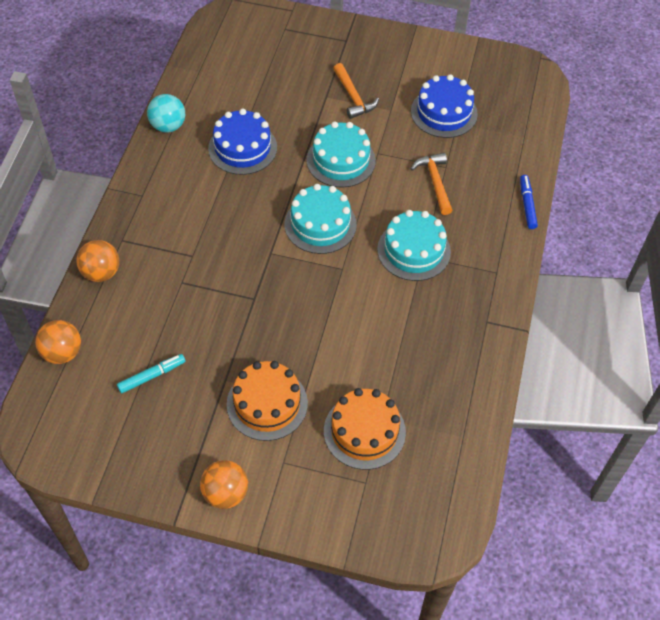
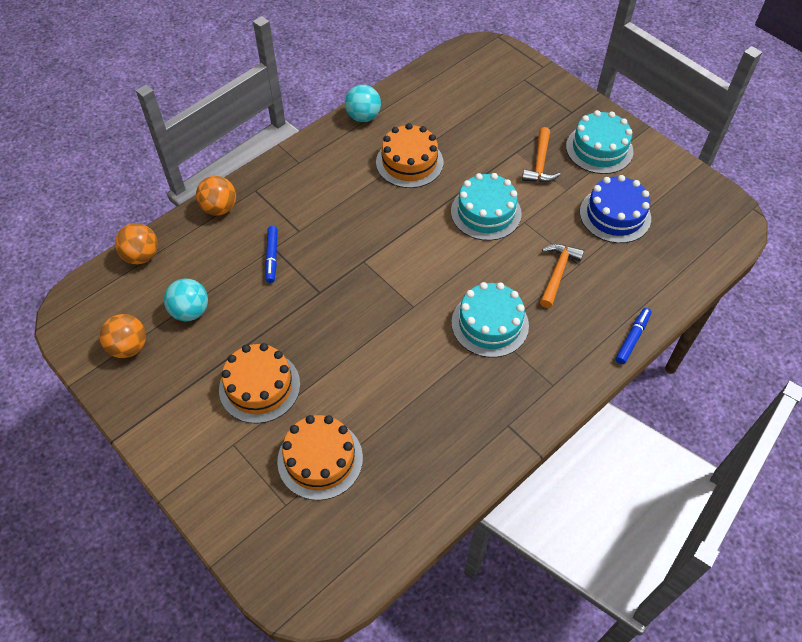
camera: 35 degrees right, 0 degrees up
(152, 376) = (190, 311): turquoise marker -> turquoise ball
(187, 291) = (272, 257): none -> blue marker
(225, 493) = (168, 442): orange ball -> orange ball (129, 347)
(242, 148) = (409, 162): blue cake -> orange cake
(320, 224) = (424, 258): turquoise cake -> turquoise cake (599, 149)

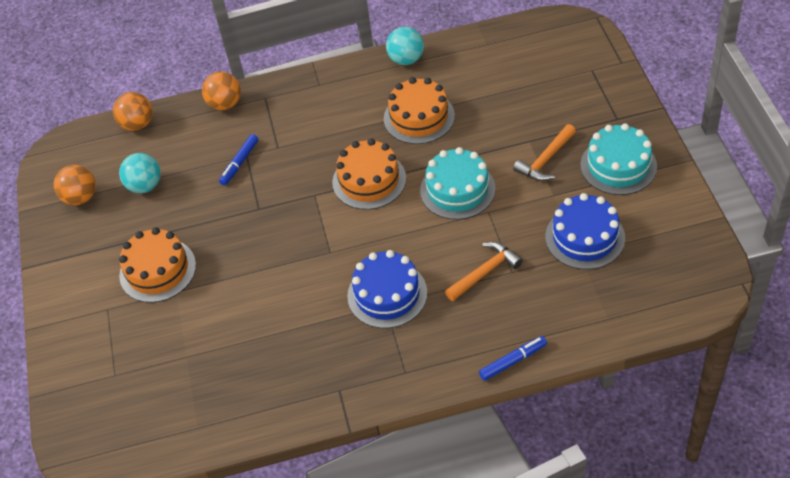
camera: 35 degrees right, 5 degrees down
(320, 459) = (165, 350): orange cake -> orange cake (369, 180)
(490, 324) = (387, 294): turquoise cake -> blue cake

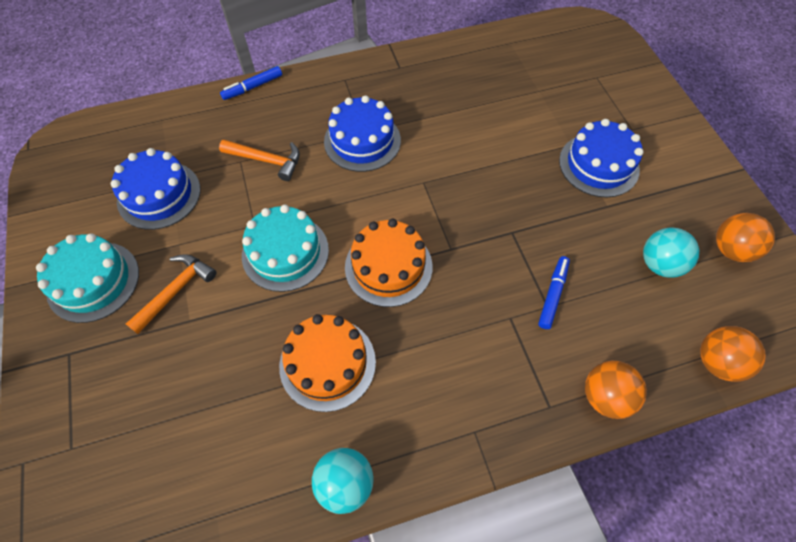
camera: 170 degrees right, 10 degrees up
(157, 270) = (598, 165): orange cake -> blue cake
(485, 272) = (266, 160): orange hammer -> orange hammer turned 120 degrees counterclockwise

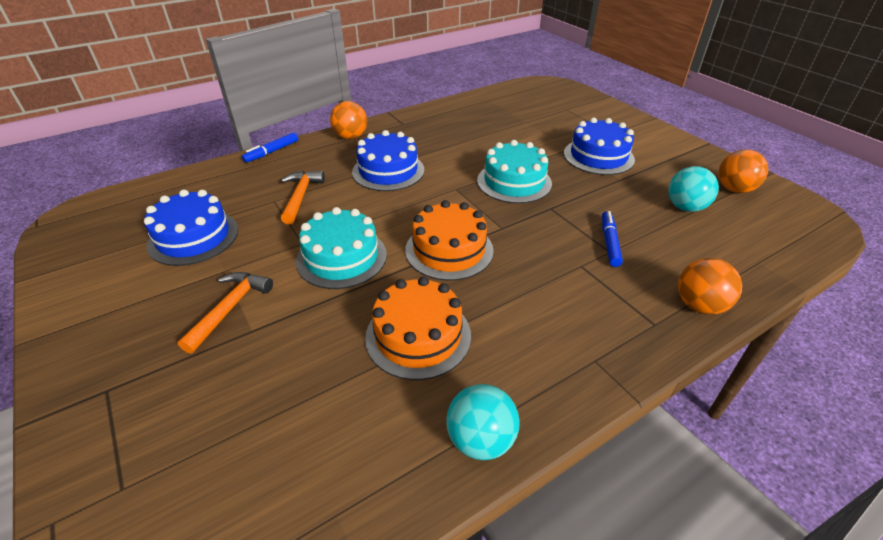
camera: 15 degrees left, 20 degrees down
(93, 281) = (129, 318): turquoise cake -> turquoise cake (514, 182)
(266, 160) = (300, 196): orange hammer -> orange hammer turned 90 degrees counterclockwise
(717, 362) = (775, 261): orange ball -> orange ball (351, 137)

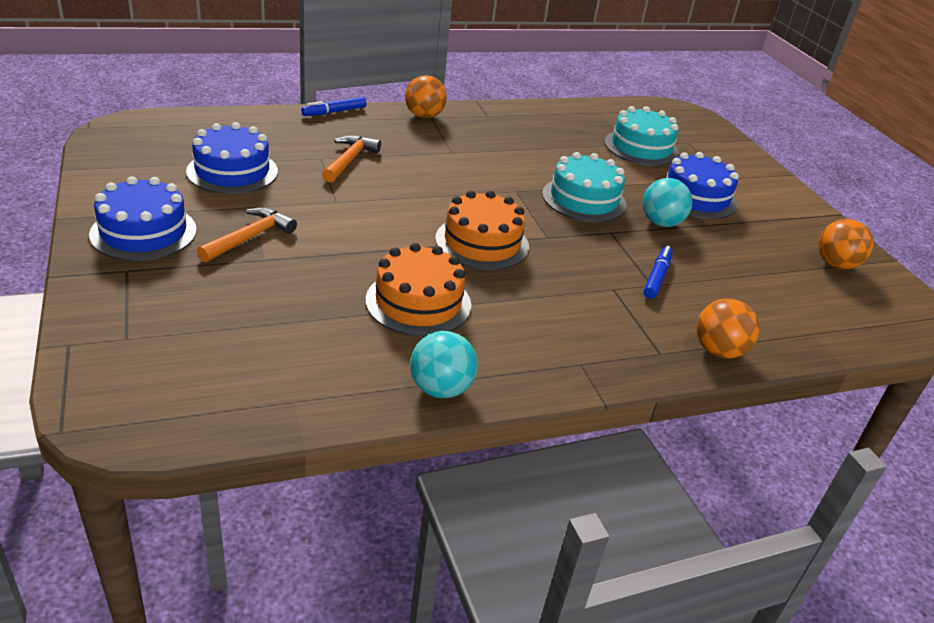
camera: 10 degrees right, 5 degrees down
(341, 257) = (370, 223): turquoise cake -> turquoise cake (641, 147)
(388, 171) = (451, 158): blue cake -> blue cake (143, 232)
(685, 207) = (765, 267): turquoise ball -> turquoise ball (661, 223)

